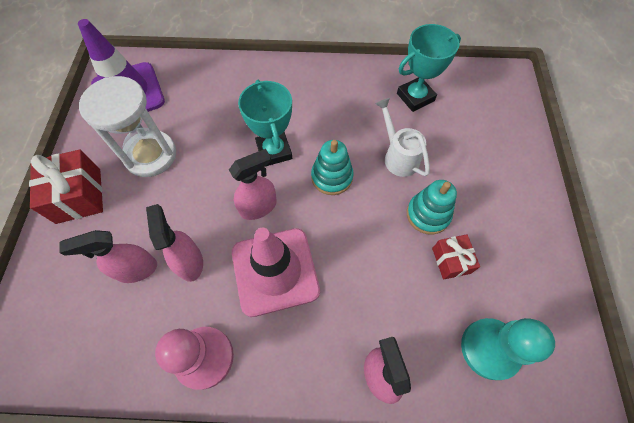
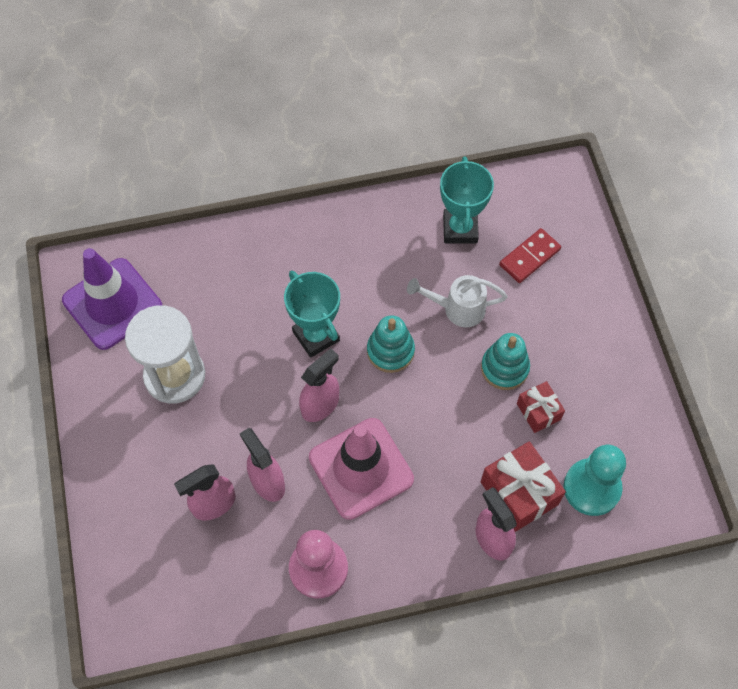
camera: 15 degrees left, 0 degrees up
(78, 195) = (112, 442): red gift -> red gift (519, 493)
(398, 156) = (458, 309): white watering can -> white watering can turned 45 degrees counterclockwise
(415, 97) = (460, 229): turquoise trophy -> turquoise trophy turned 45 degrees counterclockwise
(469, 130) = (529, 257): none -> red domino

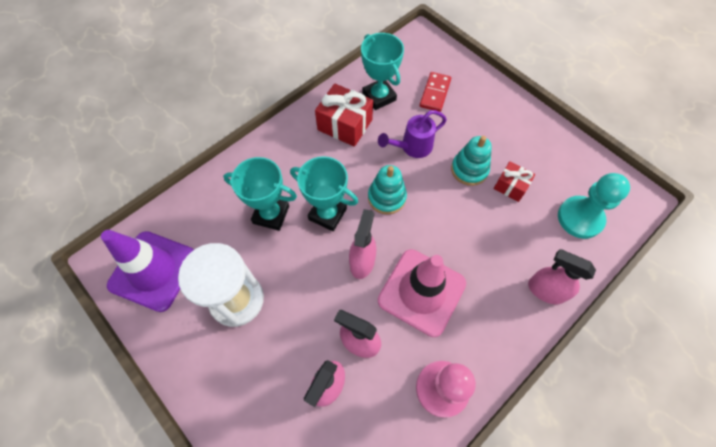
camera: 30 degrees left, 0 degrees up
(257, 306) = (271, 215): none -> turquoise trophy
(458, 309) = (412, 147): white watering can -> purple watering can
(519, 493) = (538, 248): red gift -> red gift (345, 125)

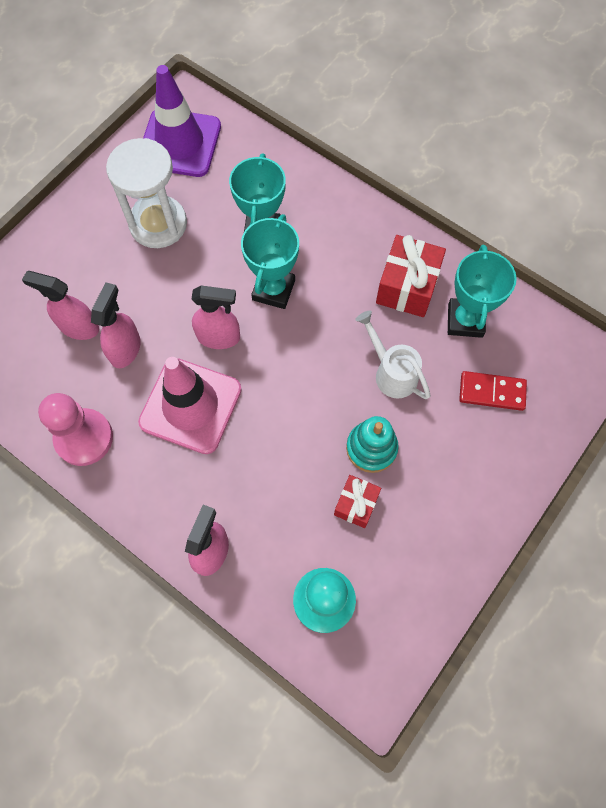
camera: 80 degrees right, 5 degrees up
(379, 97) = (465, 320): turquoise trophy -> turquoise trophy turned 45 degrees counterclockwise
(386, 197) = (308, 351): turquoise stacking toy -> none
(412, 147) = (391, 372): purple watering can -> white watering can

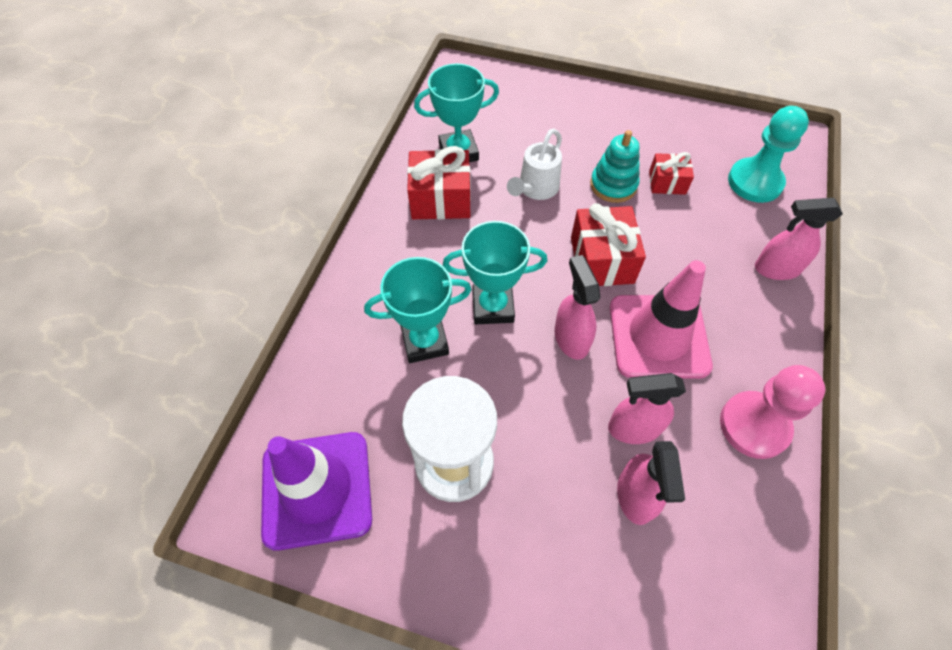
camera: 110 degrees left, 10 degrees down
(285, 395) = (602, 260): none -> red gift
(492, 392) = (518, 122): red domino -> none

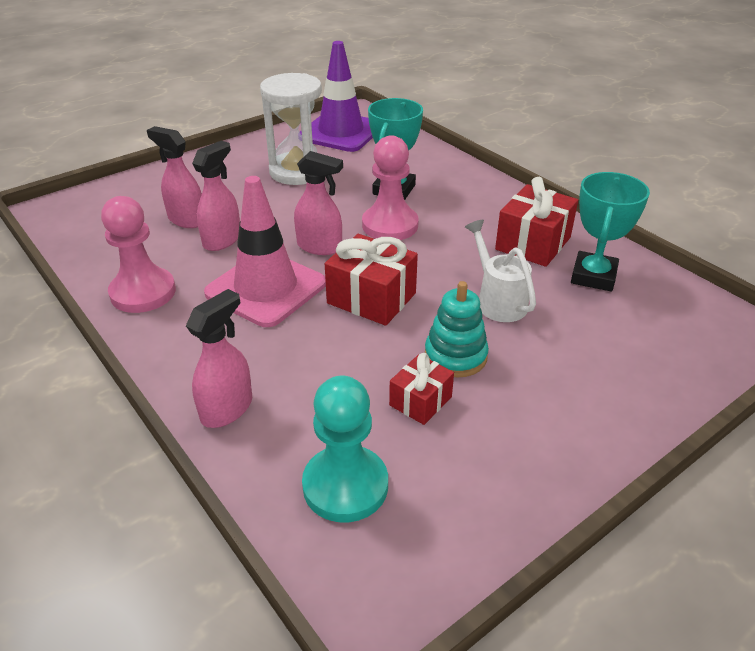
camera: 125 degrees right, 20 degrees down
(493, 307) = (390, 225): turquoise trophy -> pink pawn

